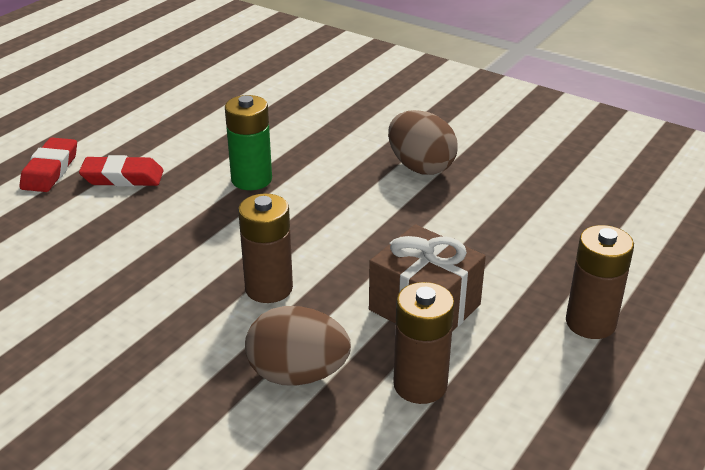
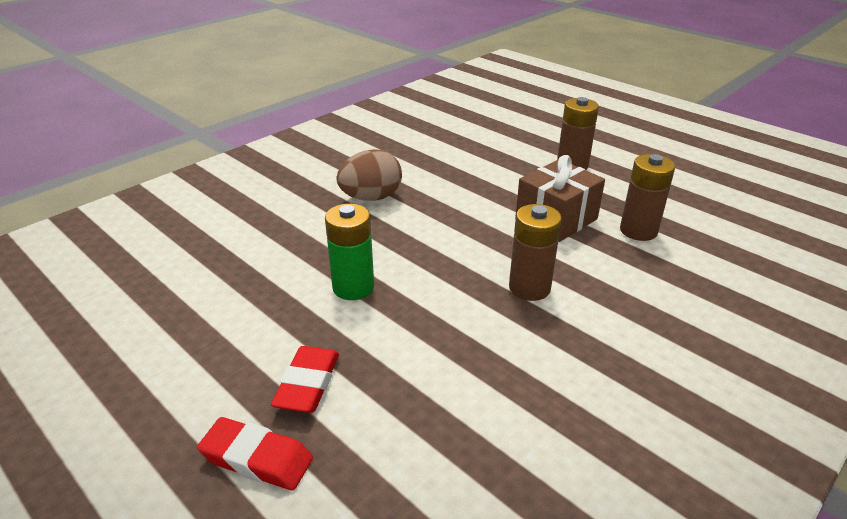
camera: 80 degrees left, 0 degrees up
(297, 374) = (635, 281): brown egg -> none

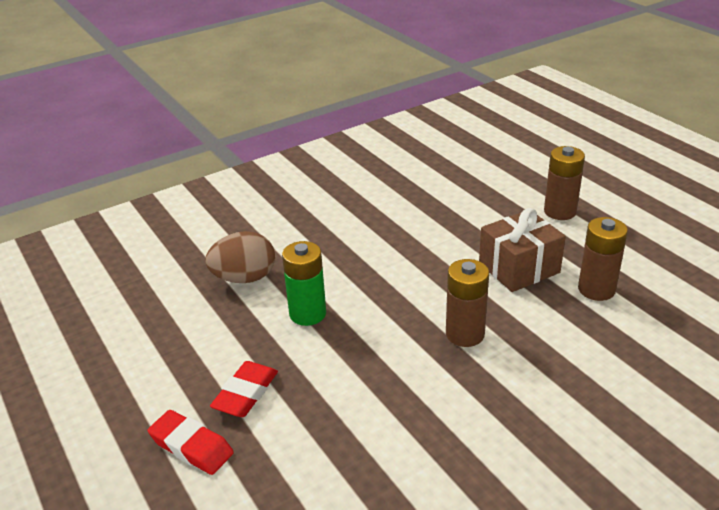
camera: 15 degrees right, 0 degrees up
(371, 198) = (350, 227): brown egg -> brown egg (244, 278)

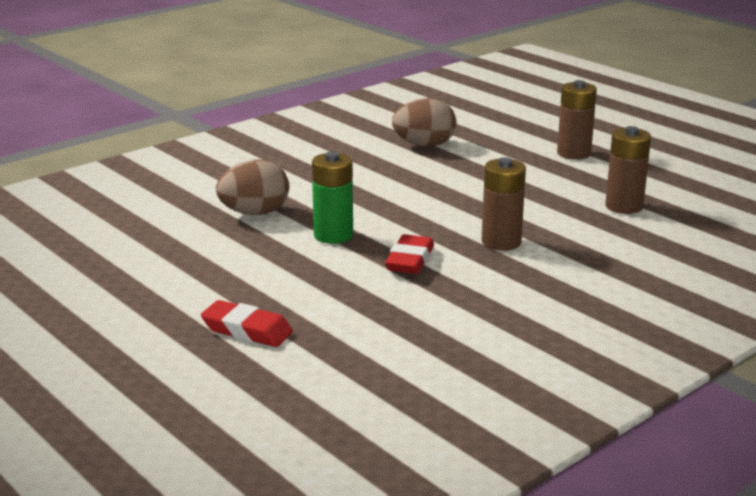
camera: 10 degrees left, 10 degrees down
(246, 393) = (289, 293): red eraser -> red eraser (410, 261)
(421, 194) = (424, 145): none -> brown egg
(519, 268) = (542, 195): brown gift -> none

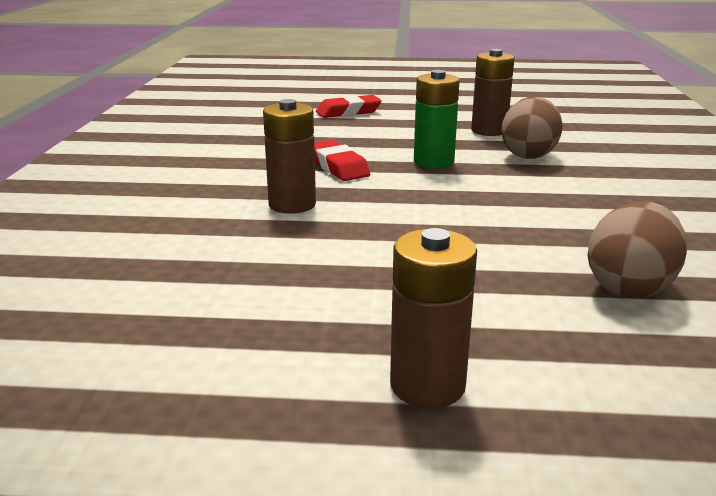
camera: 135 degrees right, 0 degrees up
(624, 206) = (213, 301): brown battery -> brown battery (489, 131)

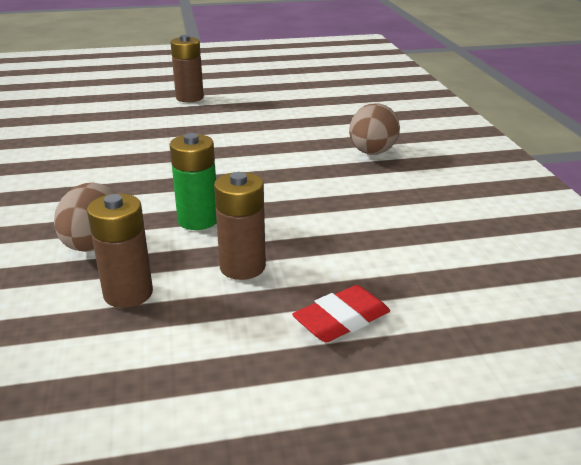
camera: 165 degrees right, 5 degrees up
(292, 205) = (296, 160): brown battery -> brown battery (242, 267)
(338, 167) = (287, 202): red eraser -> none
(630, 287) = (86, 135): brown egg -> brown egg (372, 153)

